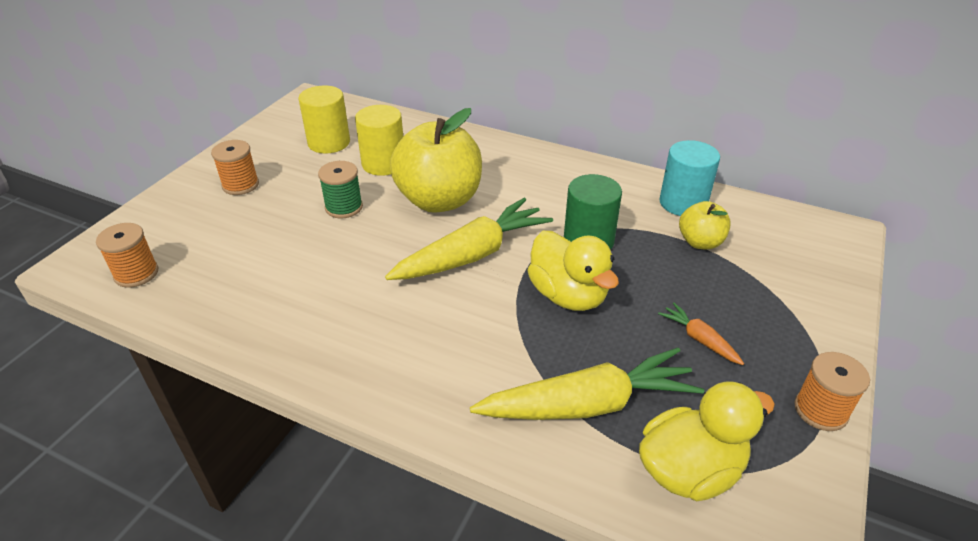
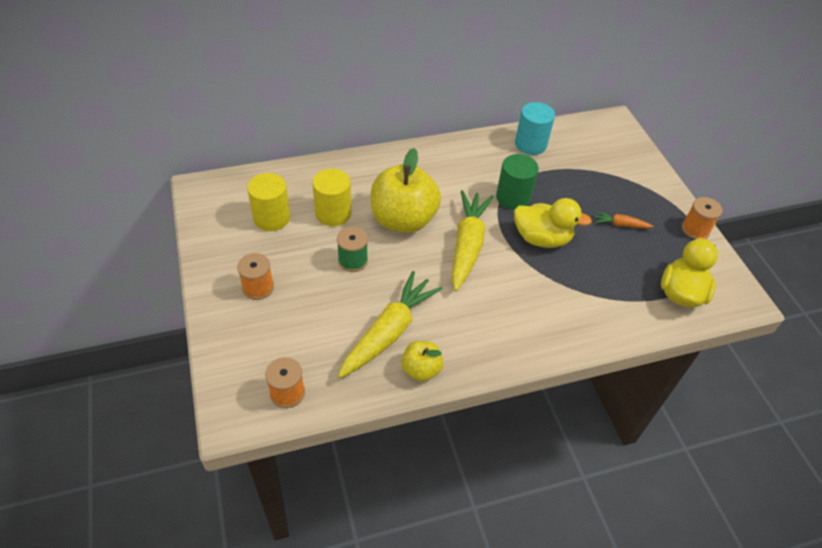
camera: 45 degrees left, 10 degrees up
(589, 404) = (615, 291): yellow carrot -> yellow carrot (389, 331)
(700, 242) = (564, 166): yellow apple -> yellow apple (421, 369)

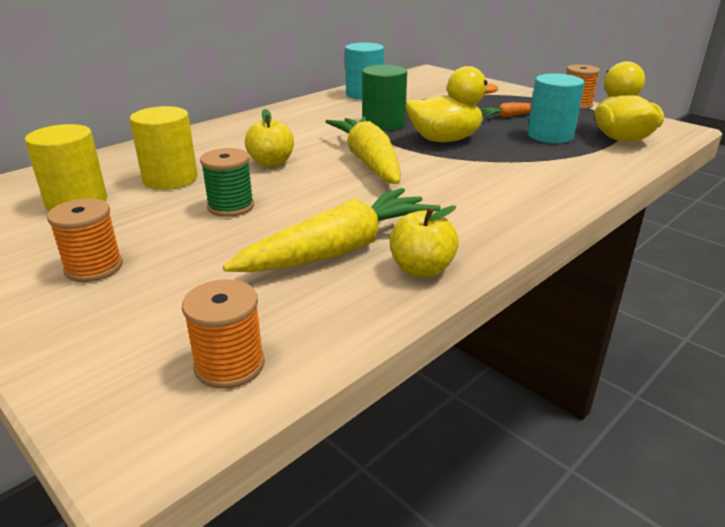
camera: 25 degrees left, 20 degrees down
(389, 331) = (341, 249): yellow carrot -> yellow carrot turned 45 degrees clockwise
(403, 220) = (271, 163): yellow apple -> yellow apple, size x0.51
(627, 266) = (550, 135): none -> turquoise cylinder

